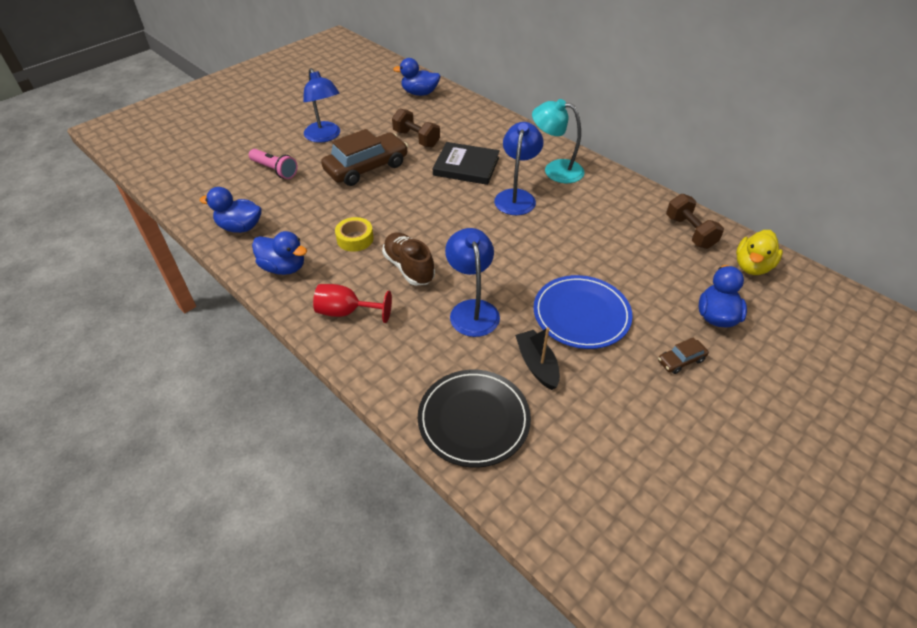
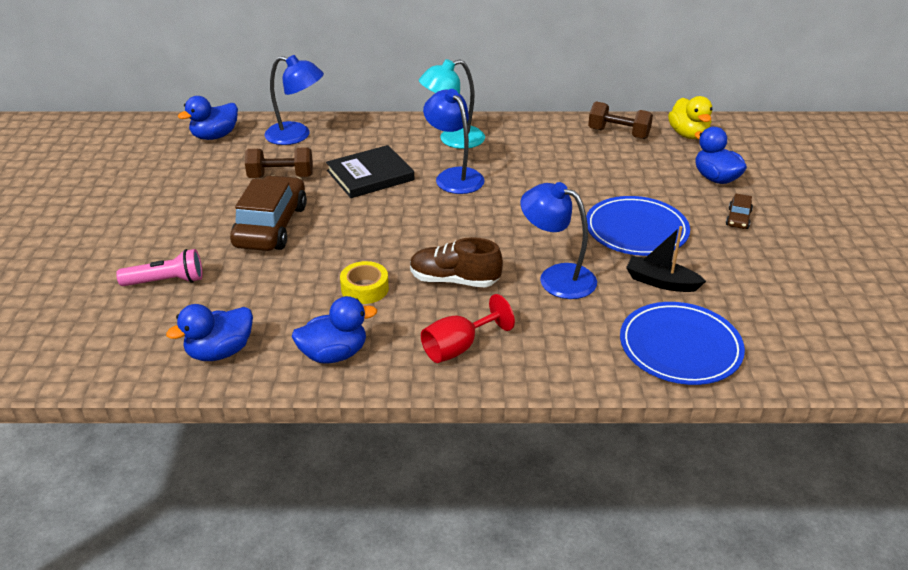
camera: 45 degrees left, 10 degrees down
(325, 137) = (172, 222): blue lamp -> blue lamp (296, 135)
(473, 419) = (680, 347): black plate -> blue plate

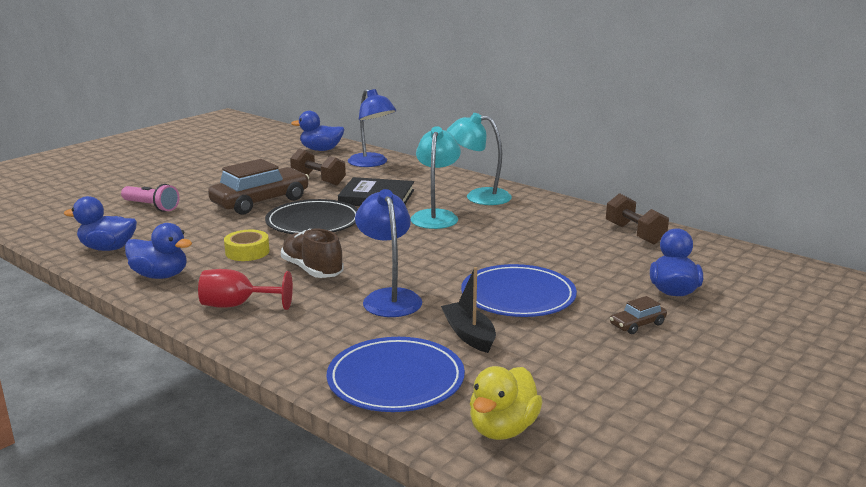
camera: 40 degrees right, 15 degrees down
(364, 228) = (313, 222): none -> black plate
(454, 176) = (436, 216): blue lamp -> turquoise lamp
(688, 134) = (707, 255): yellow duck -> yellow duck (503, 429)

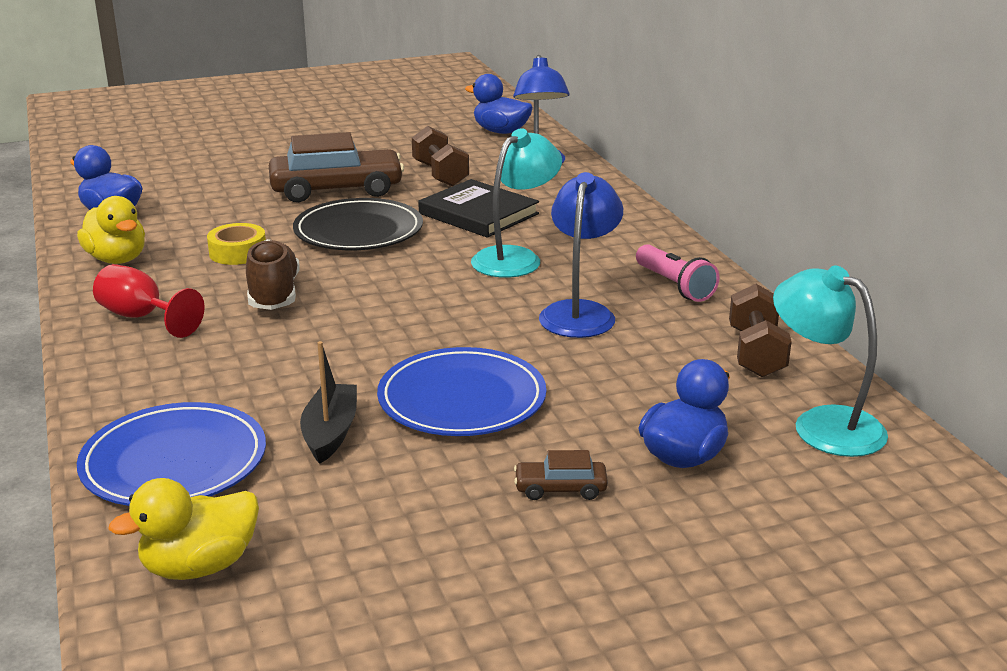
camera: 30 degrees right, 5 degrees up
(151, 206) = (217, 170): pink flashlight -> pink flashlight (675, 286)
(160, 276) = (117, 259): blue duck -> yellow duck
(389, 297) = (308, 355): blue lamp -> blue lamp (580, 312)
(479, 196) = (611, 242): turquoise lamp -> turquoise lamp (823, 424)

